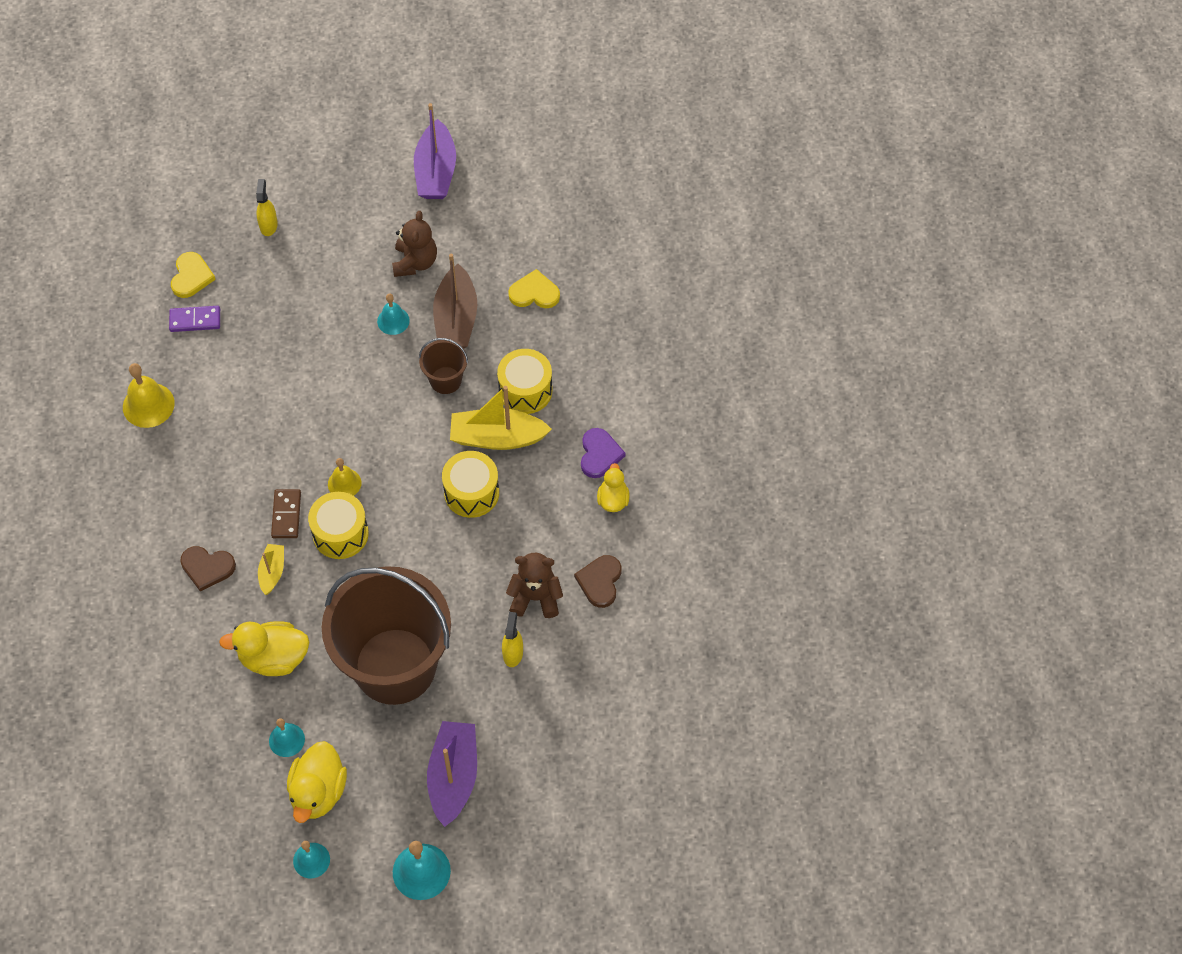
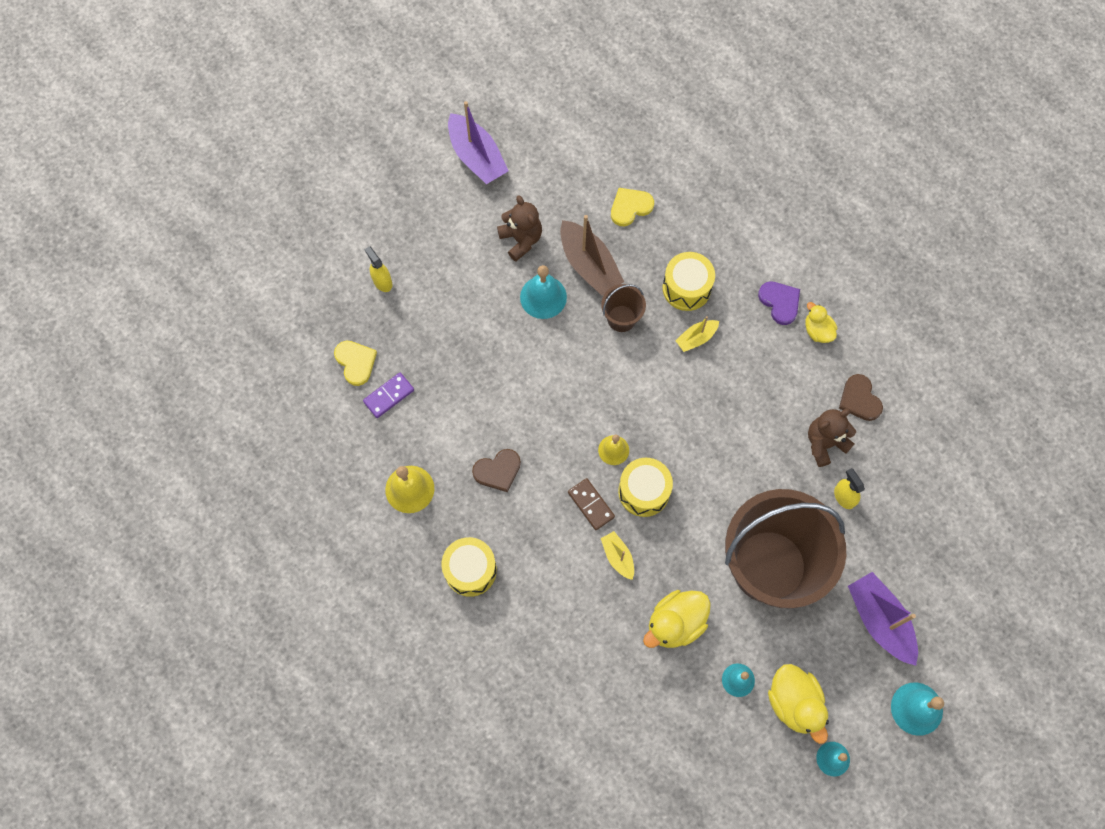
camera: 35 degrees left, 10 degrees up
(207, 568) = (566, 588): brown heart -> brown heart (498, 471)
(393, 321) = (543, 297): turquoise bell -> turquoise bell, size x1.56
(471, 493) = (713, 394): yellow drum -> yellow drum (470, 570)
(497, 437) = (696, 338): yellow boat -> yellow boat, size x0.53

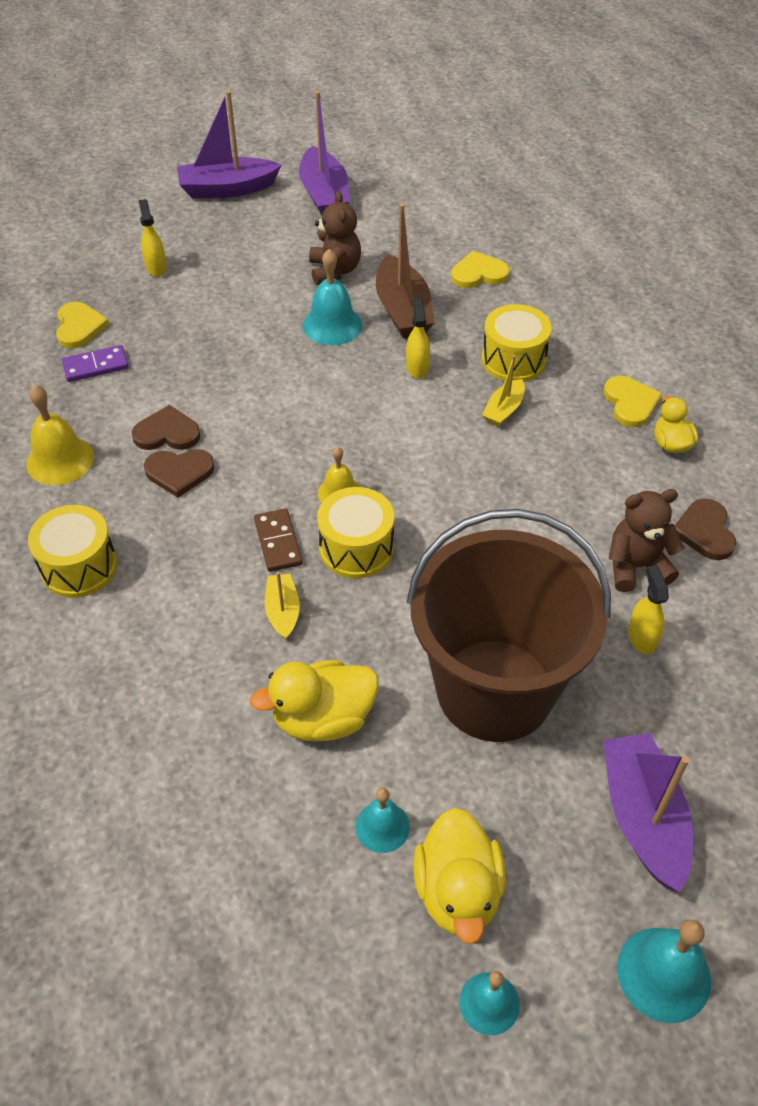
camera: 20 degrees right, 20 degrees down
(395, 175) = (227, 189): none -> purple boat
(472, 439) = (167, 433): none -> brown heart
(621, 318) = (417, 367): brown bucket -> yellow spray bottle
(696, 338) = (503, 410): yellow boat -> yellow boat turned 45 degrees counterclockwise
(780, 302) = (630, 403): purple heart -> yellow heart

